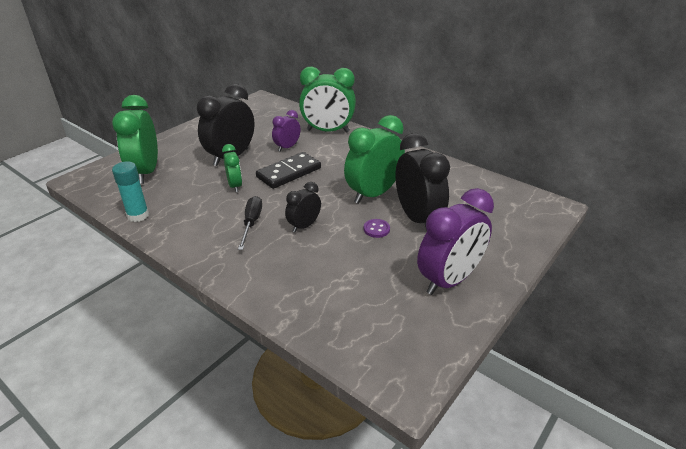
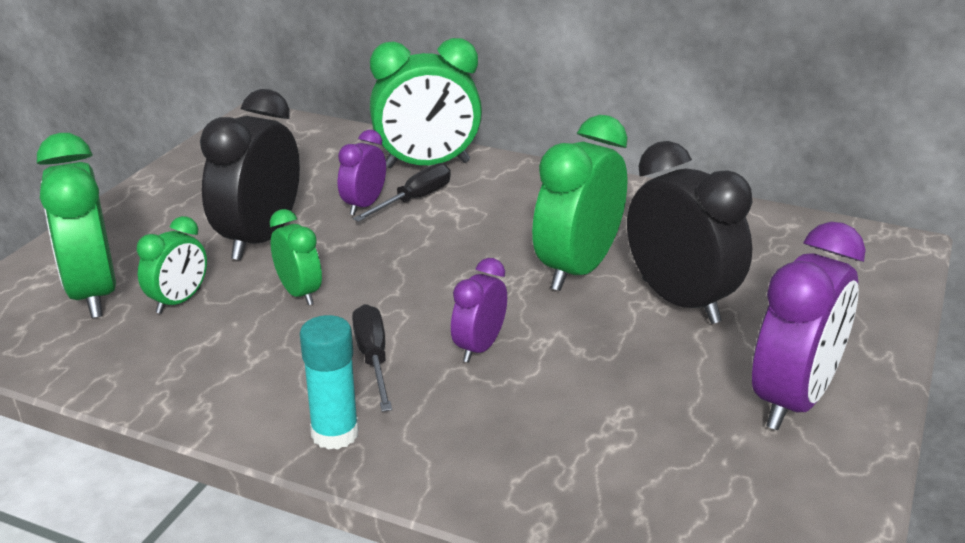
camera: 15 degrees left, 5 degrees down
(138, 215) = (126, 381): turquoise glue stick -> turquoise glue stick (335, 434)
(180, 181) = (179, 301): none -> green clock
(289, 173) = (394, 253): black domino -> none
(304, 226) = (479, 347): black clock -> purple clock
(312, 147) = (414, 200): none -> black screwdriver
(376, 229) = (617, 332): purple button -> none

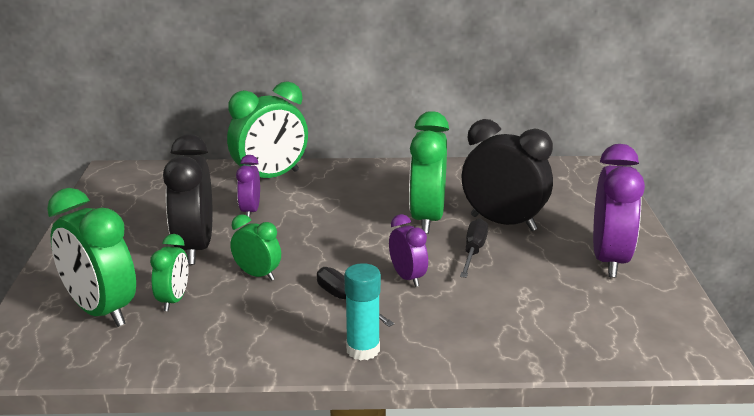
camera: 25 degrees left, 5 degrees down
(414, 200) = (282, 201): black screwdriver -> black screwdriver (473, 251)
(479, 347) = (407, 278): purple clock -> purple clock turned 150 degrees clockwise

